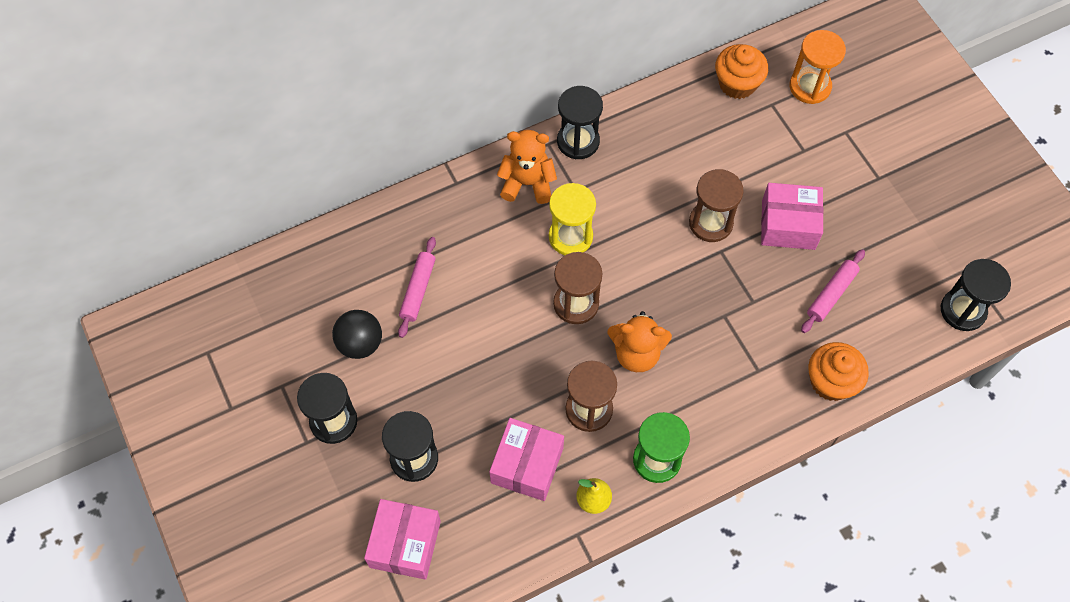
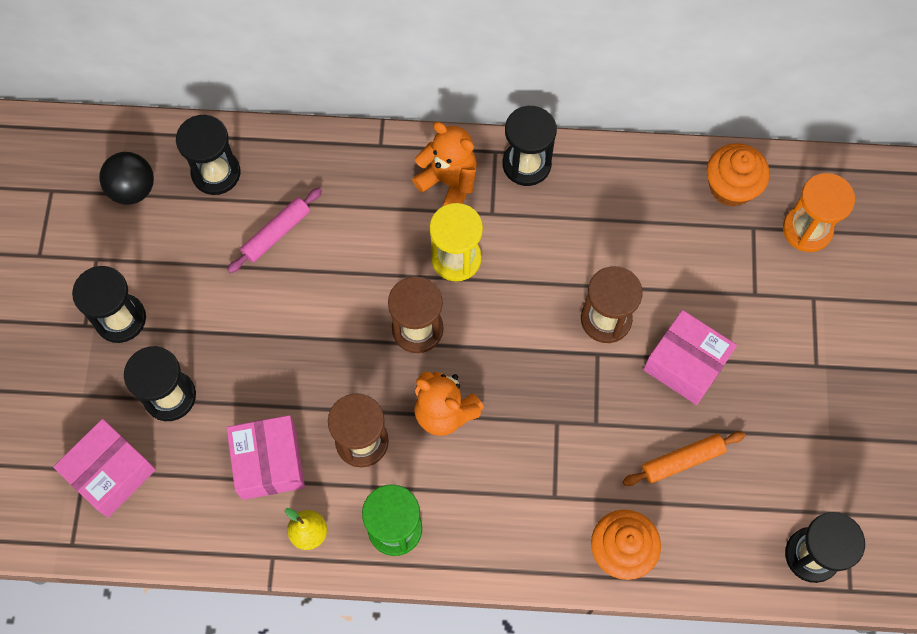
camera: 30 degrees right, 5 degrees up
(338, 269) = (216, 173): none -> black hourglass
(360, 343) = (191, 257): black ball -> black ball (133, 189)
(527, 465) = (269, 462): pink box -> pink box turned 60 degrees counterclockwise
(831, 294) = (682, 461): pink rolling pin -> orange rolling pin

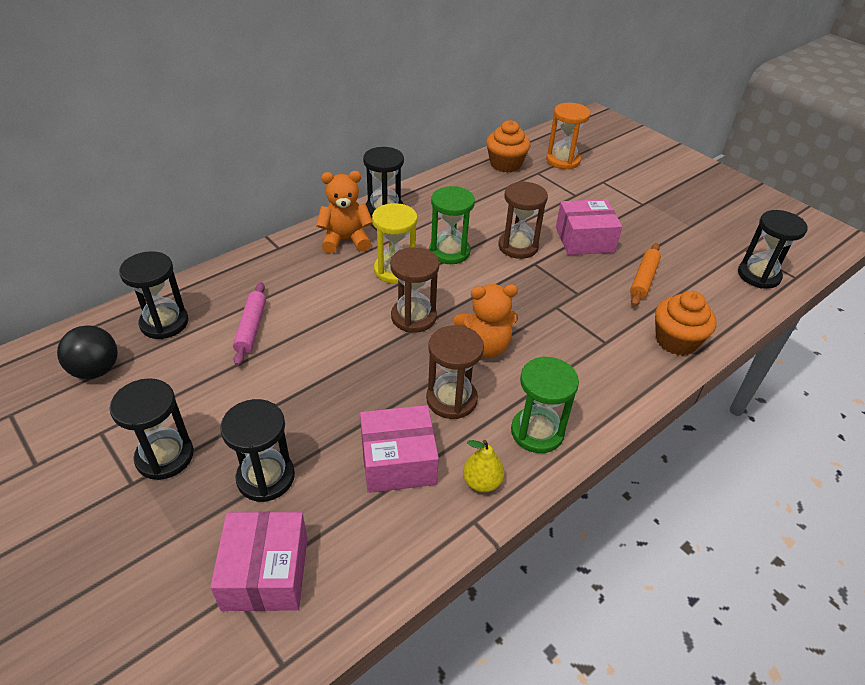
camera: 45 degrees left, 25 degrees down
(269, 462) = (398, 461): pink box -> pink box turned 45 degrees counterclockwise
(531, 274) = (449, 252): none -> green hourglass

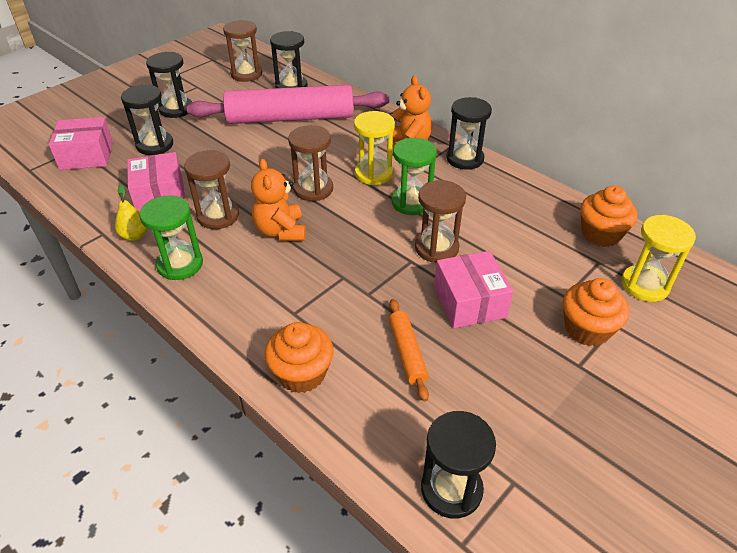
camera: 85 degrees right, 0 degrees up
(96, 370) = (246, 74): black ball -> brown hourglass
(251, 328) = (290, 118): pink rolling pin -> pink rolling pin, size x2.31
(563, 160) = (644, 285): orange hourglass -> yellow hourglass
(608, 193) = (587, 329): none -> orange cupcake
(643, 279) = (407, 352): orange rolling pin -> orange rolling pin turned 60 degrees clockwise

